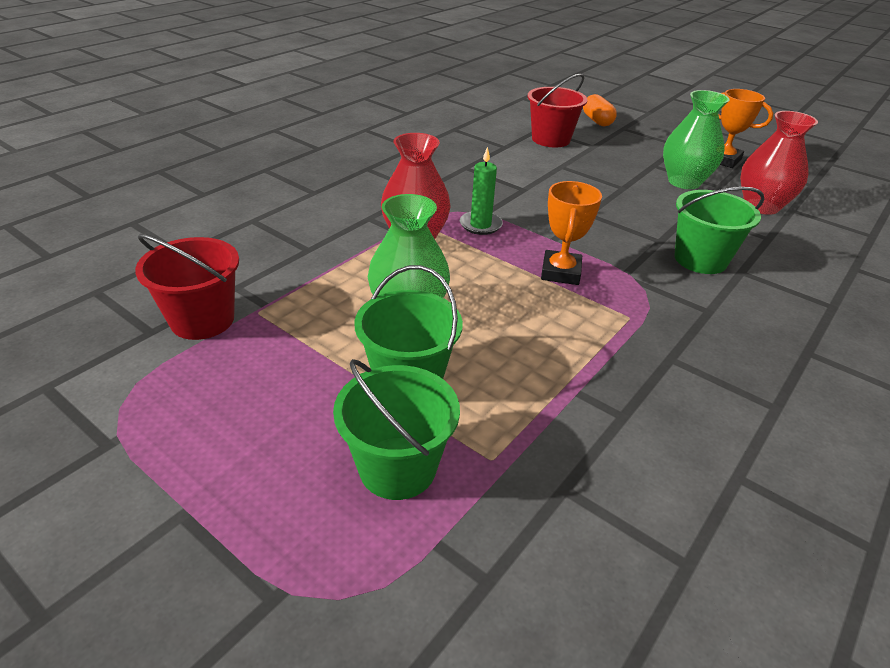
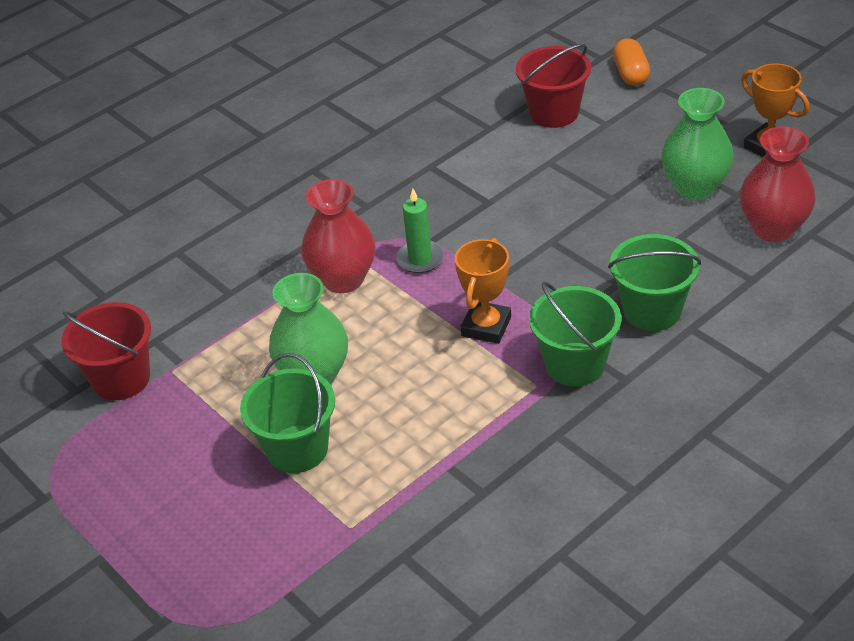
camera: 15 degrees right, 5 degrees up
(397, 467) = (270, 530): green bucket -> green bucket (575, 364)

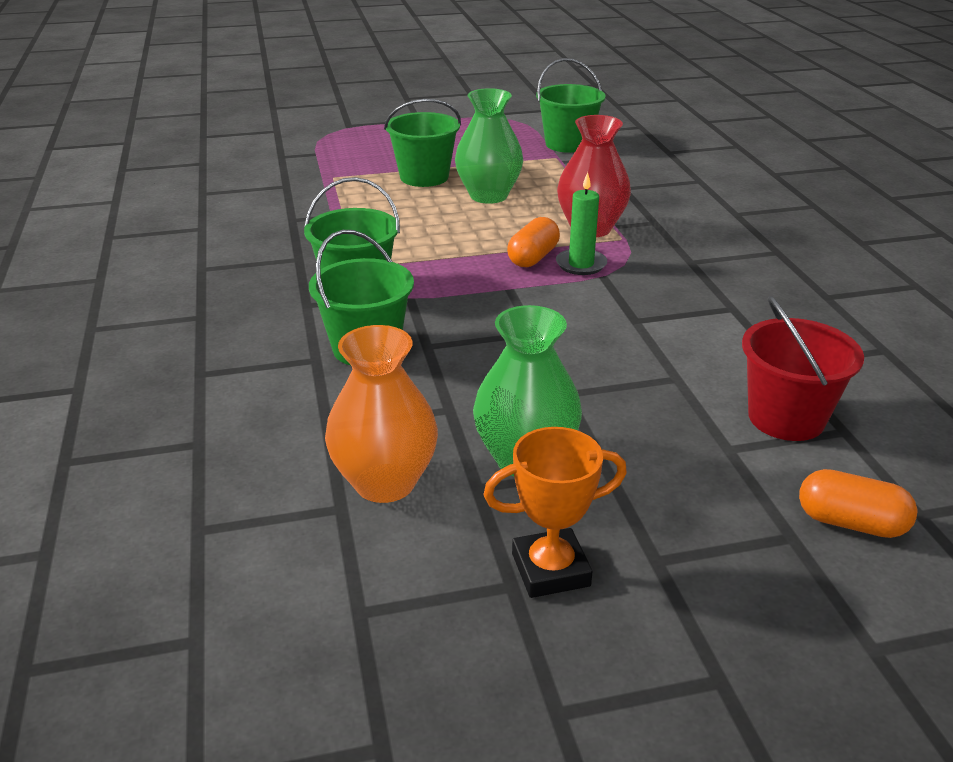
camera: 115 degrees right, 10 degrees down
(121, 379) = (568, 144): red bucket -> green bucket
(430, 290) = (533, 257): none -> orange capsule
(486, 326) = (454, 267): orange trophy -> none
(773, 228) = (385, 482): red vase -> orange vase

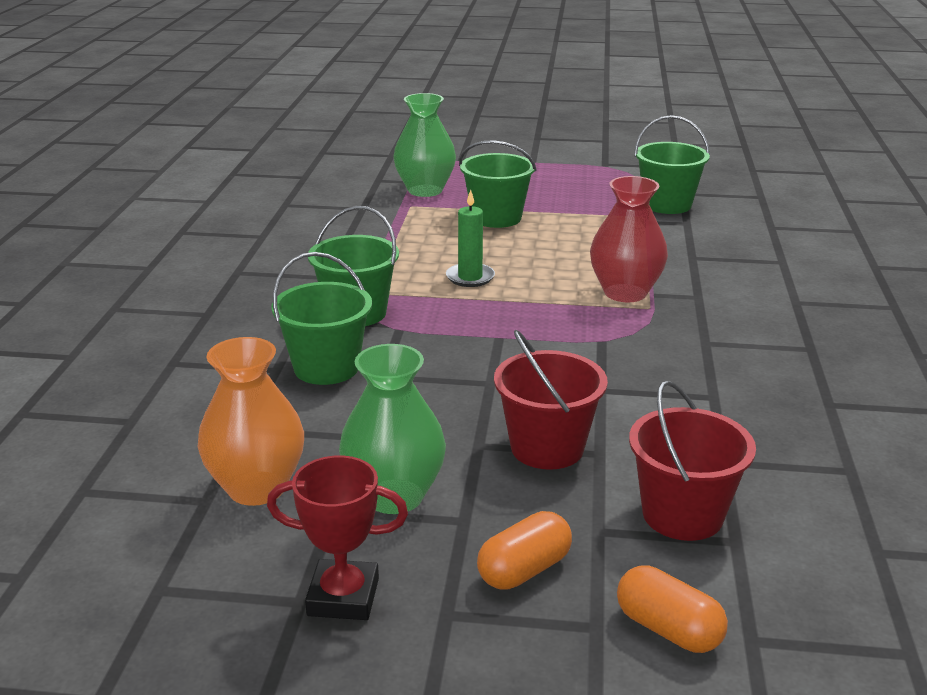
camera: 20 degrees right, 5 degrees down
(488, 196) = (546, 245): green vase -> green vase (425, 190)
(533, 257) = (544, 311): orange capsule -> orange capsule (524, 570)
(550, 570) = (343, 597): orange trophy -> red trophy
(581, 264) = (587, 326): green candle -> green candle (470, 277)
(629, 383) = (547, 448): none -> red bucket

